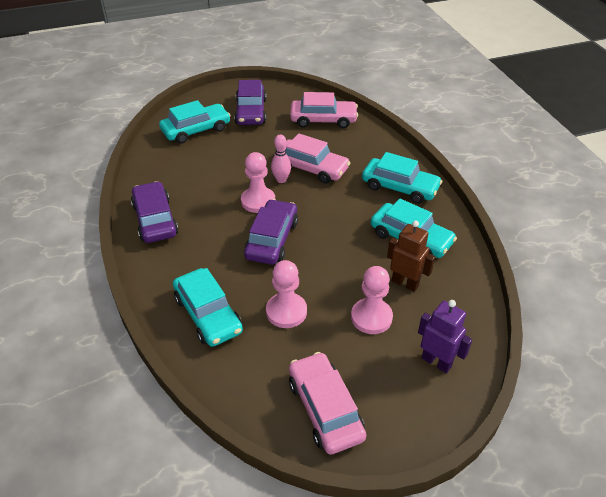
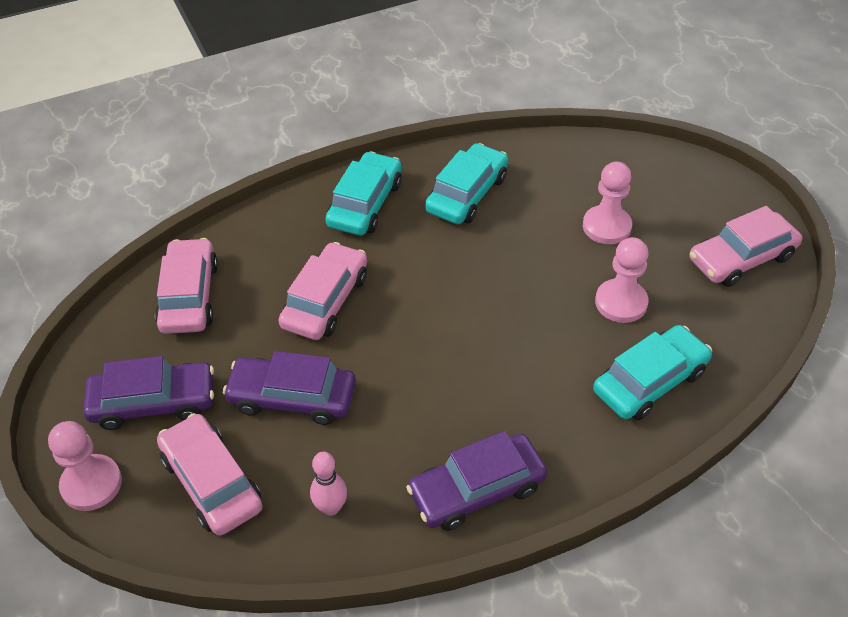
camera: 95 degrees left, 5 degrees up
(196, 130) = (212, 482): turquoise car -> pink car
(258, 201) = (413, 358): pink pawn -> pink pawn (91, 484)
(272, 239) = (495, 331): purple car -> purple car (292, 398)
(281, 180) = (358, 335): pink bowling pin -> pink bowling pin (331, 507)
(405, 283) = (545, 199): brown robot -> none
(436, 362) = (651, 177): purple robot -> none

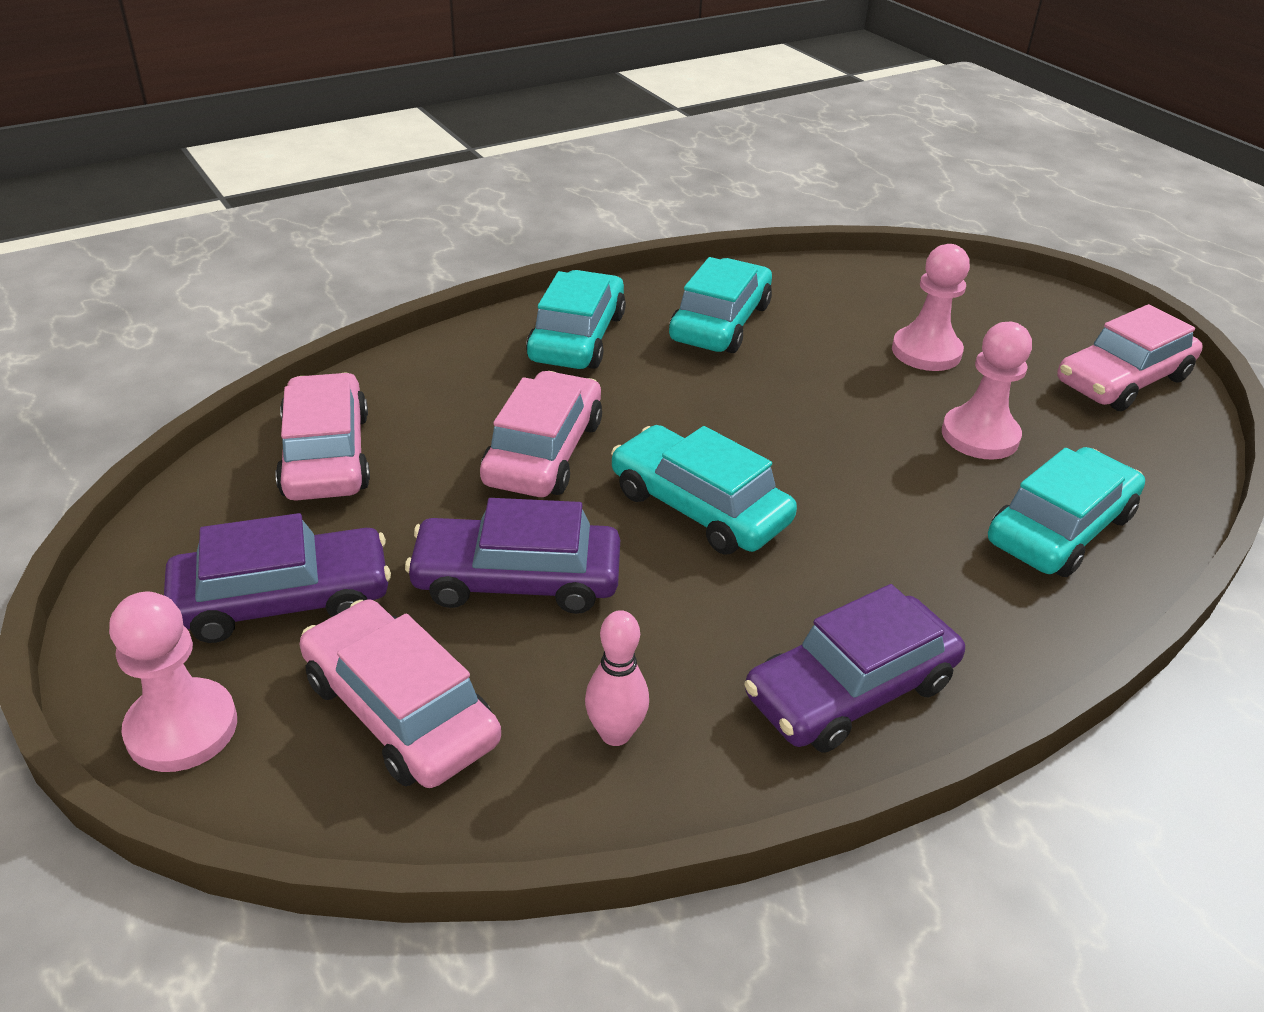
camera: 10 degrees left, 10 degrees down
(416, 350) = (699, 507): none -> turquoise car

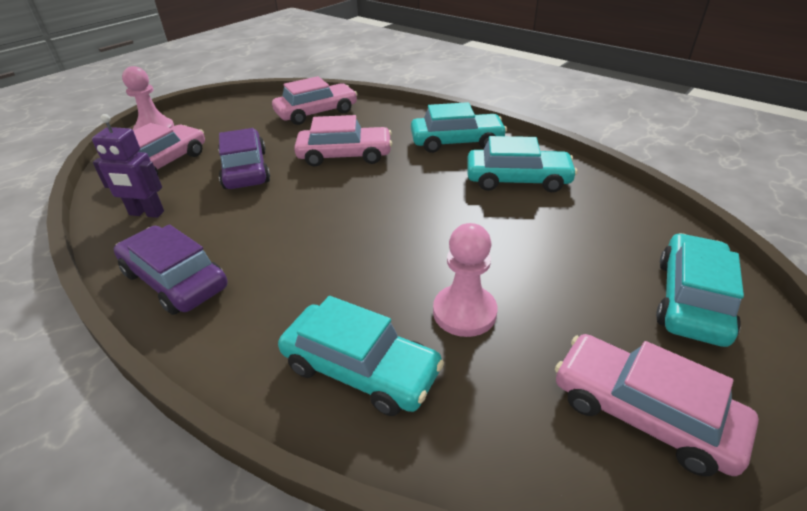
camera: 75 degrees right, 0 degrees up
(283, 600) = (223, 128): purple car -> none
(615, 733) = (146, 213): pink bowling pin -> purple robot
(699, 507) = (319, 206): turquoise car -> turquoise car (691, 299)
(926, 352) = (567, 271): pink pawn -> none

